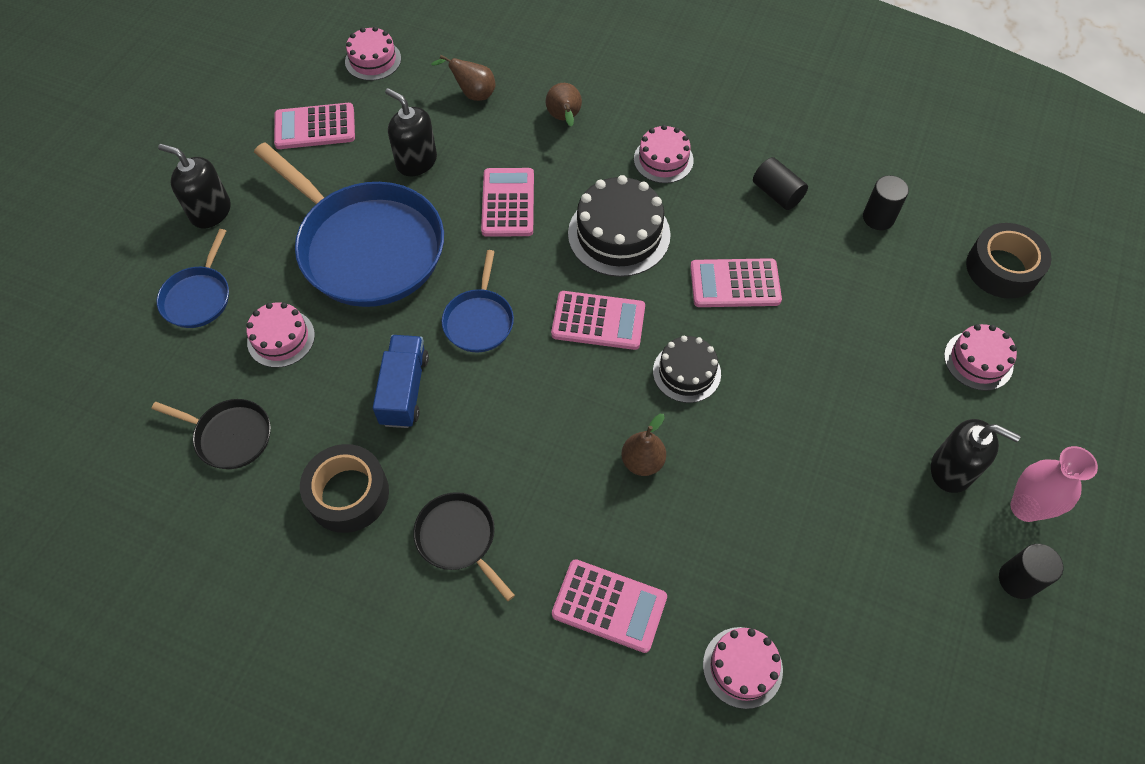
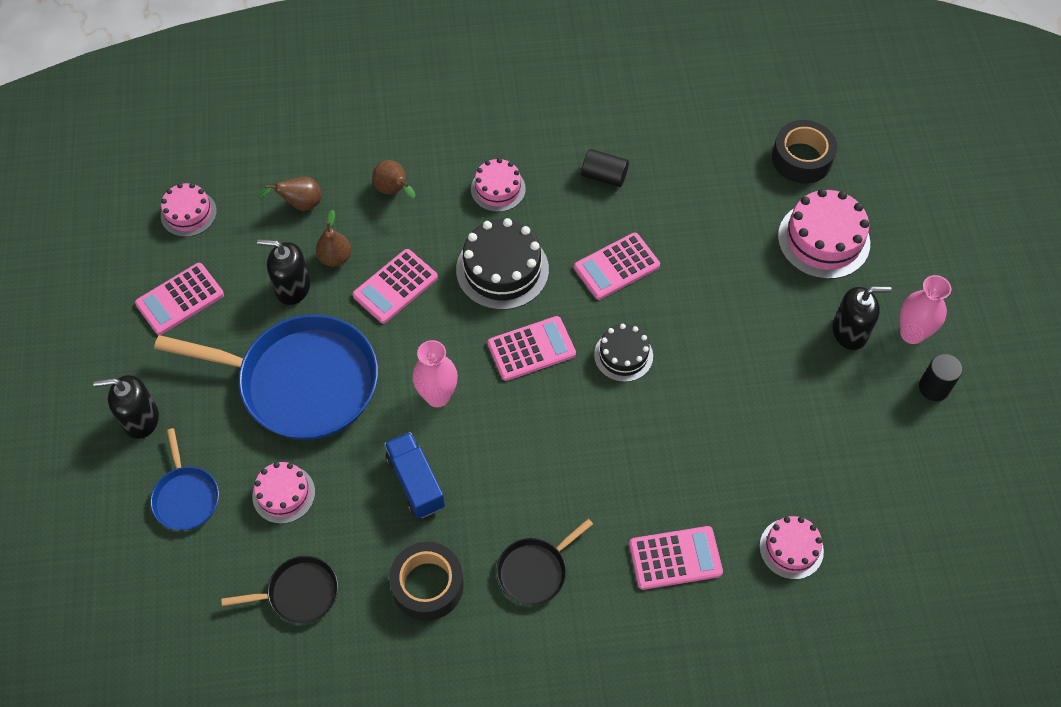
camera: 30 degrees left, 0 degrees up
(458, 538) = (535, 571): black pan -> black pan turned 60 degrees counterclockwise
(479, 321) = (437, 396): blue pan -> pink vase
(508, 203) = (395, 286): pink calculator -> pink calculator turned 105 degrees counterclockwise
(642, 461) = (633, 441): brown pear -> brown pear (335, 258)
(878, 218) = (691, 160): black cylinder -> none
(978, 360) = (823, 240): pink cake -> pink cake, size x1.63

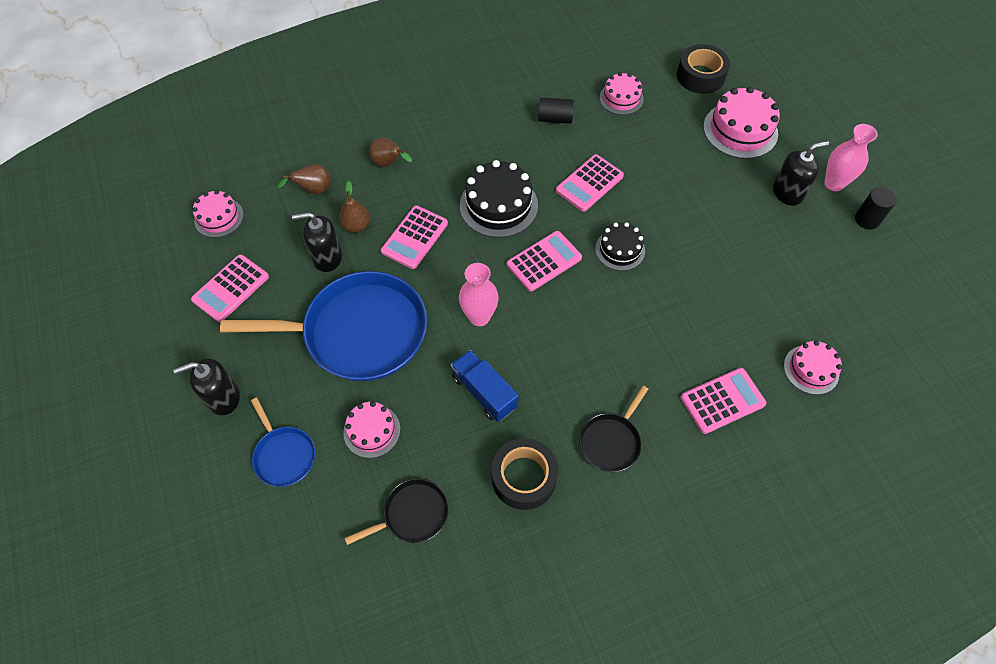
camera: 15 degrees left, 0 degrees up
(498, 189) = (474, 145): pink cake -> pink cake (621, 98)

